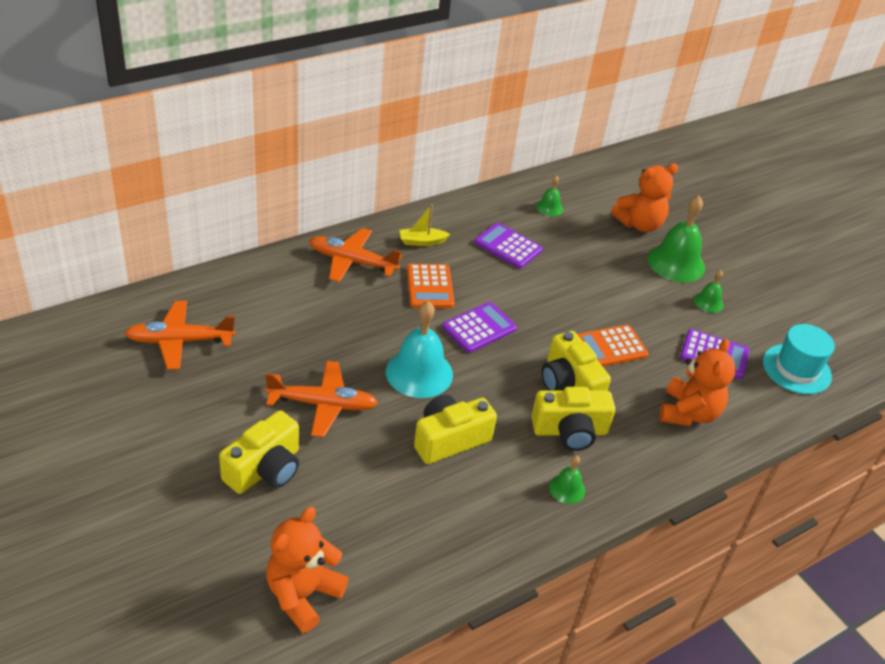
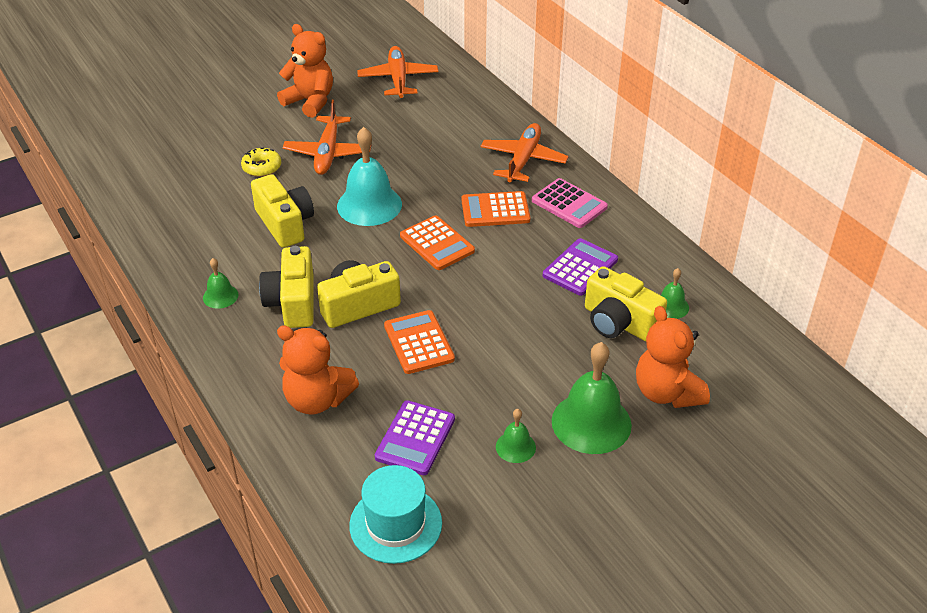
camera: 95 degrees right, 0 degrees up
(265, 469) = (258, 130): yellow camera -> yellow camera (619, 322)
(303, 595) = (139, 154): orange teddy bear -> orange teddy bear (310, 102)
(345, 463) = (262, 167): none -> yellow donut
(422, 241) = (569, 204): yellow boat -> pink calculator
(479, 328) = (437, 243): purple calculator -> orange calculator

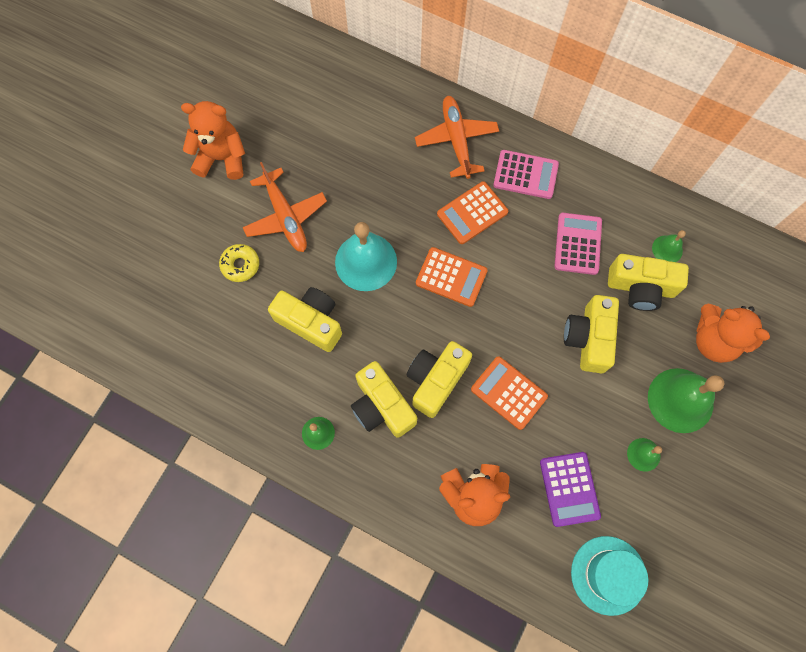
camera: 30 degrees left, 30 degrees up
(398, 79) = (281, 89): orange plane -> none
(533, 337) = (588, 338): none -> yellow camera
(580, 268) = (577, 244): purple calculator -> pink calculator

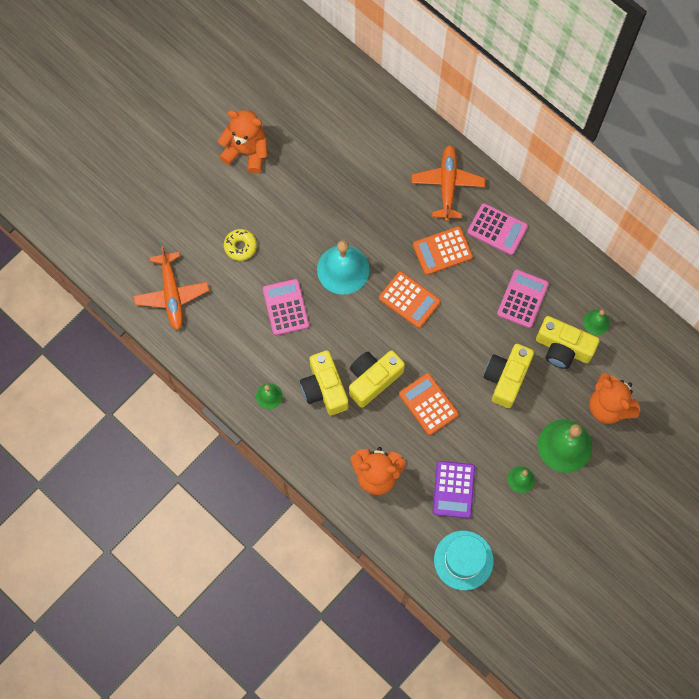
camera: 15 degrees right, 0 degrees up
(285, 216) = (287, 215): orange plane -> orange plane (172, 294)
(311, 322) = (285, 307): yellow camera -> pink calculator

